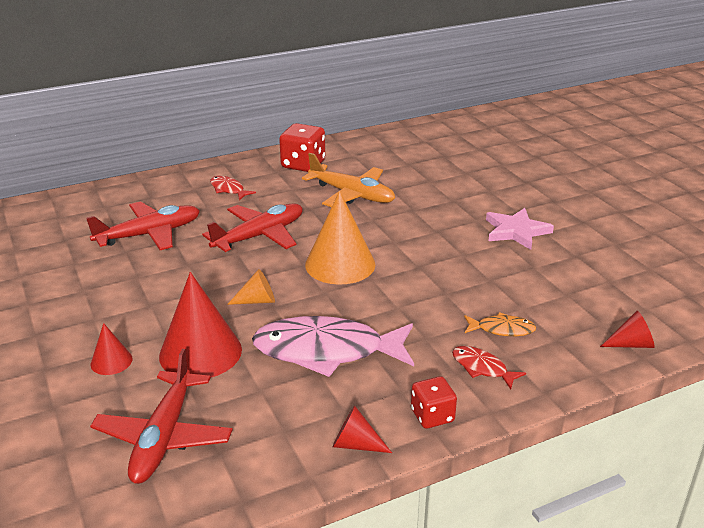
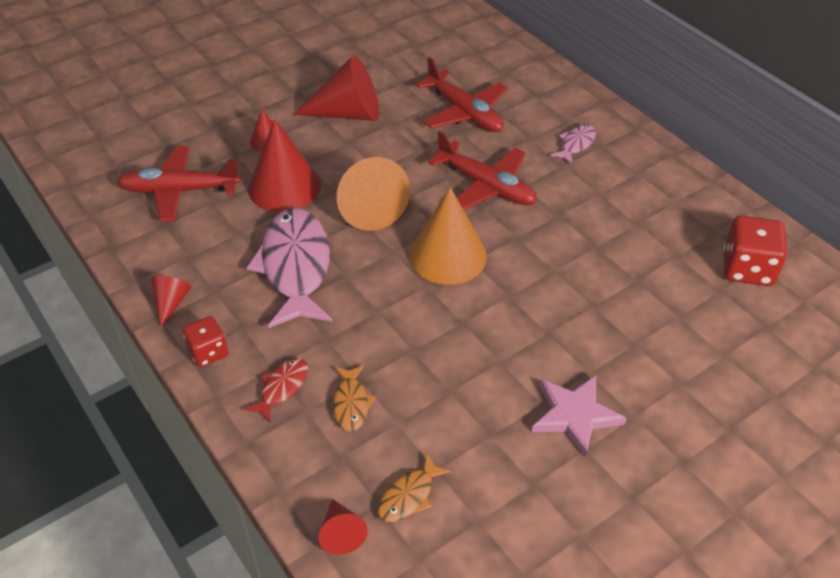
camera: 80 degrees right, 15 degrees up
(102, 301) = (348, 113): none -> red cone
(228, 189) = (576, 144): red fish -> pink fish
(257, 301) = (367, 206): orange cone -> orange cone, size x2.03
(303, 164) = (666, 191): red dice -> red dice (747, 269)
(351, 194) = (608, 244): orange plane -> none
(592, 308) = (409, 496): none -> orange fish

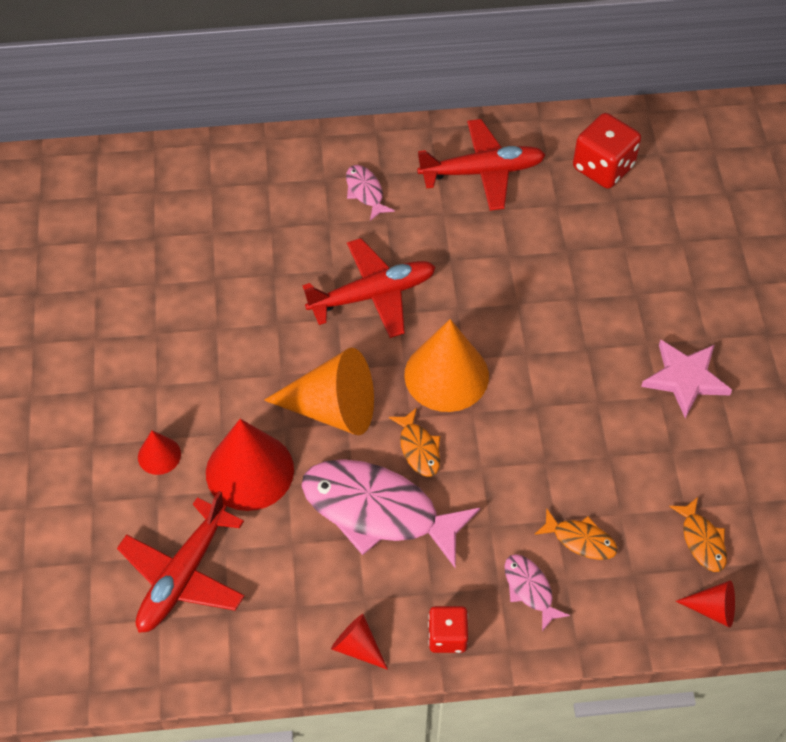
camera: 60 degrees left, 10 degrees up
(282, 388) = (530, 589): red fish -> pink fish
(348, 113) = (170, 358): red cone -> none
(367, 267) = (418, 448): none -> orange fish
(464, 112) = (248, 255): red plane -> red plane (482, 172)

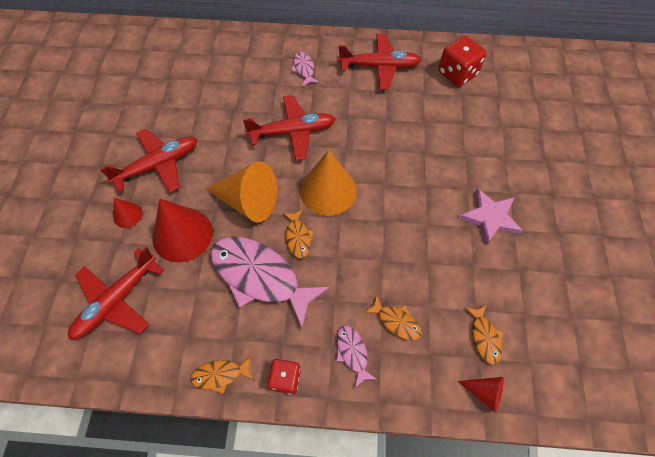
camera: 10 degrees right, 5 degrees up
(181, 376) = (158, 165): none -> red plane
(357, 646) = (220, 375): red cone -> orange fish

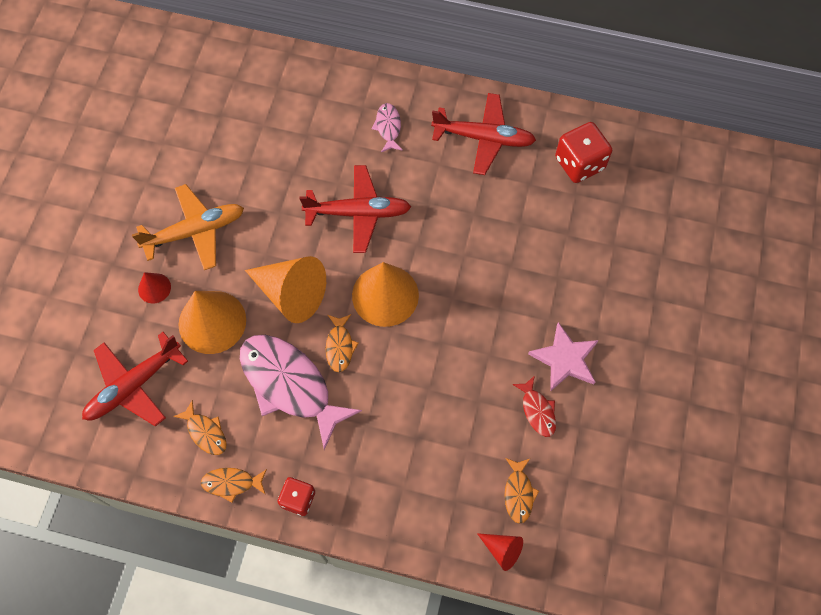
camera: 10 degrees right, 5 degrees up
(158, 165) = (194, 231): red plane -> orange plane
(182, 234) = (212, 322): red cone -> orange cone
(352, 353) = (373, 485): pink fish -> none
(396, 321) = (427, 460): orange fish -> orange fish (205, 432)
(480, 263) = (537, 410): none -> red fish

